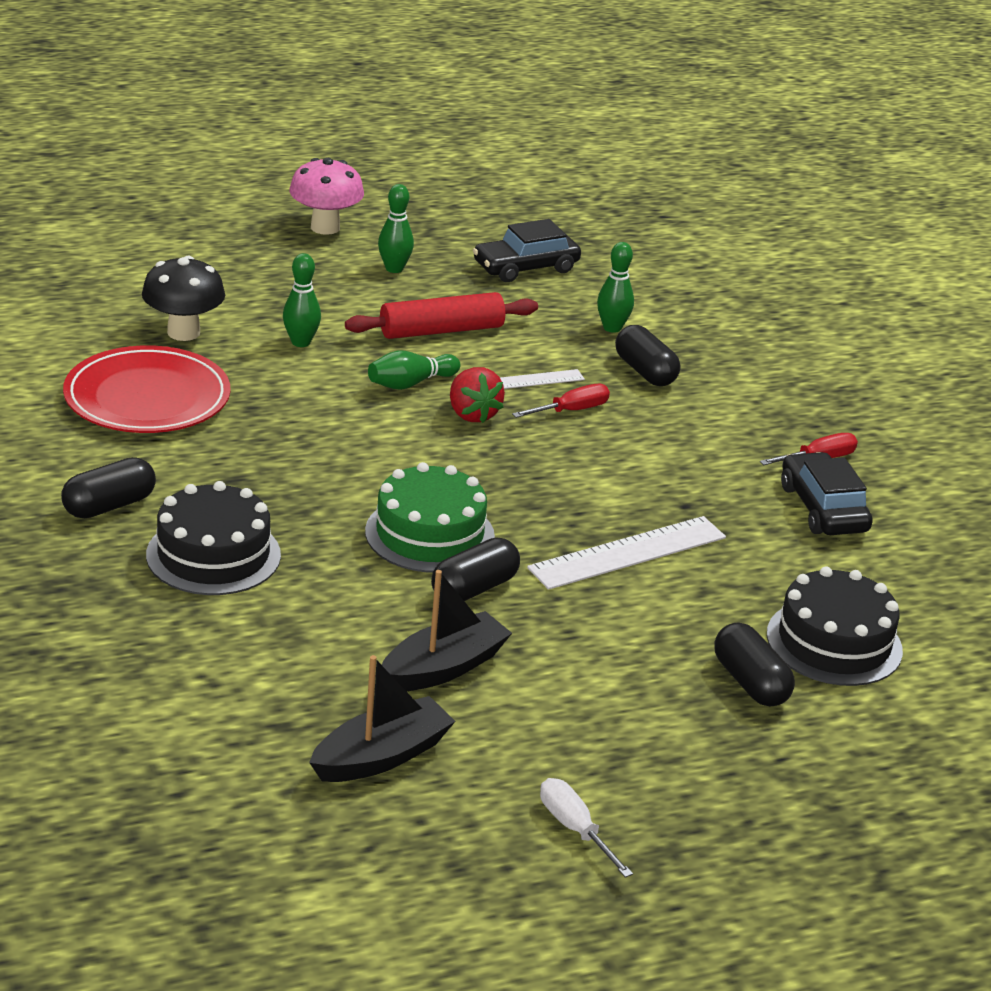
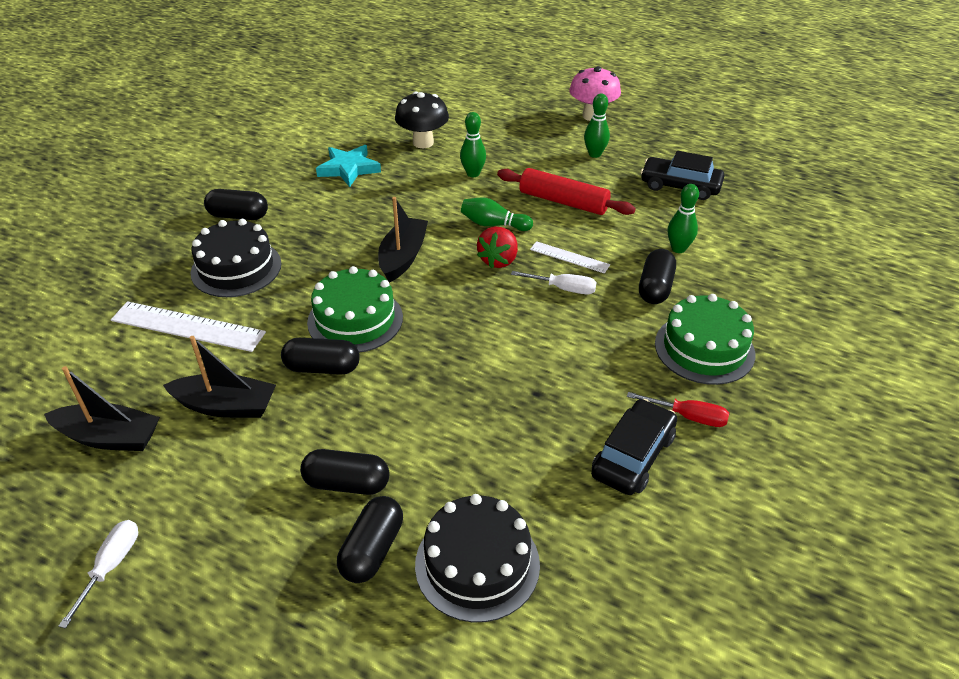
camera: 50 degrees right, 10 degrees up
(147, 398) = (349, 169): red plate -> turquoise star
(374, 456) = (403, 257): none -> black boat
(571, 411) = (563, 289): red screwdriver -> white screwdriver
(628, 553) = (446, 402): white ruler -> white ruler (188, 326)
(653, 655) = (347, 483): none -> black capsule
(754, 402) = (704, 348): none -> green cake

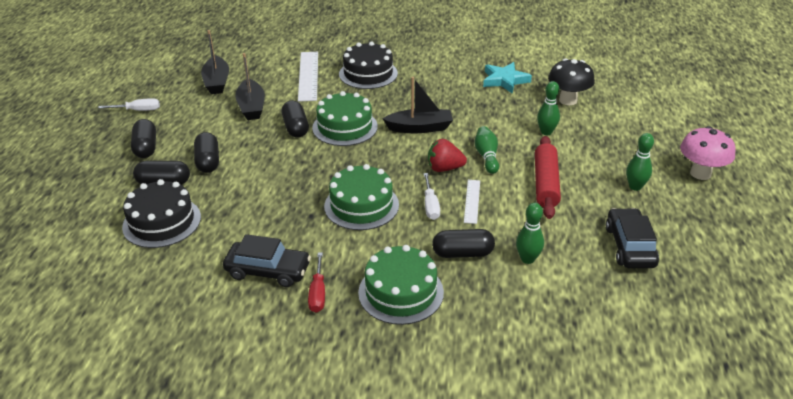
camera: 70 degrees right, 5 degrees down
(238, 216) = (419, 58): black capsule -> black capsule (146, 147)
(537, 343) = (361, 205): none -> green cake

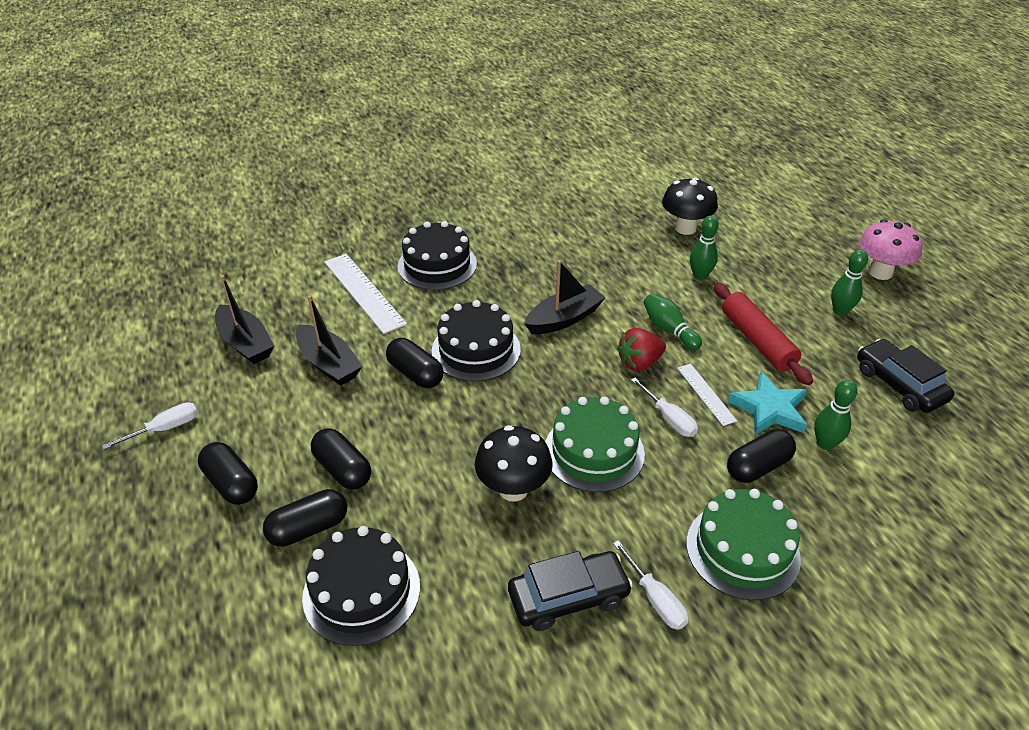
camera: 30 degrees left, 5 degrees up
(292, 206) = (513, 489): none -> black mushroom
(318, 293) = (655, 599): red screwdriver -> white screwdriver
(345, 127) = (476, 350): green cake -> black cake
(504, 80) = (599, 224): turquoise star -> turquoise star (769, 409)

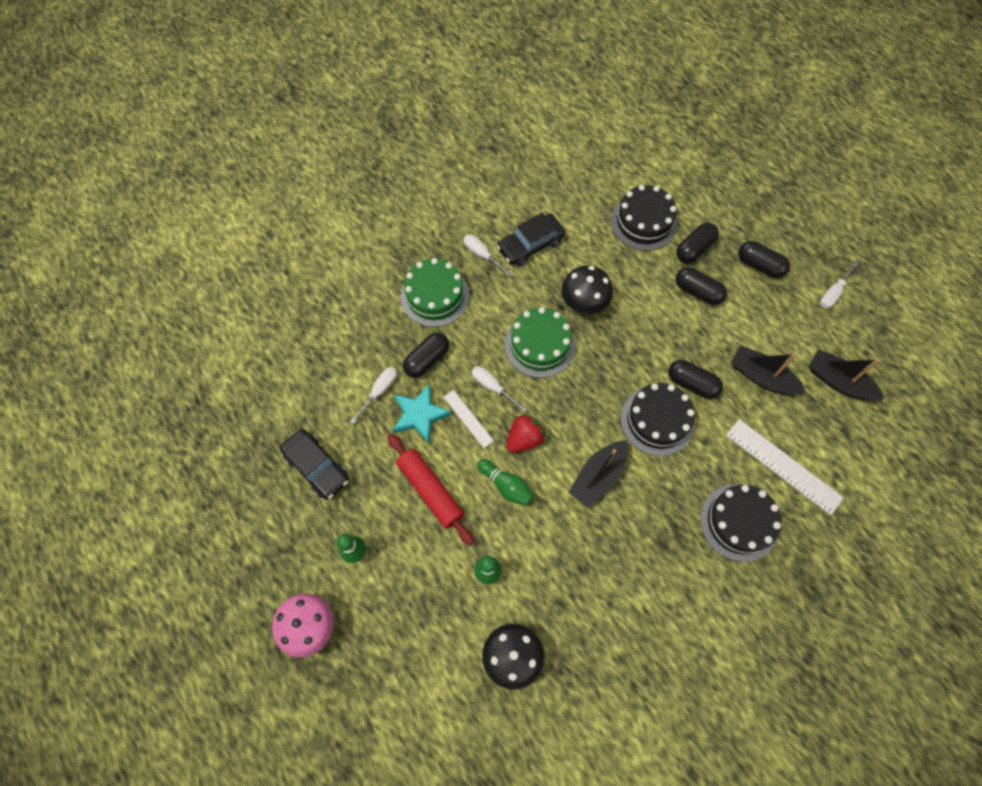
camera: 165 degrees right, 25 degrees up
(825, 443) = (379, 391): green bowling pin -> white screwdriver

